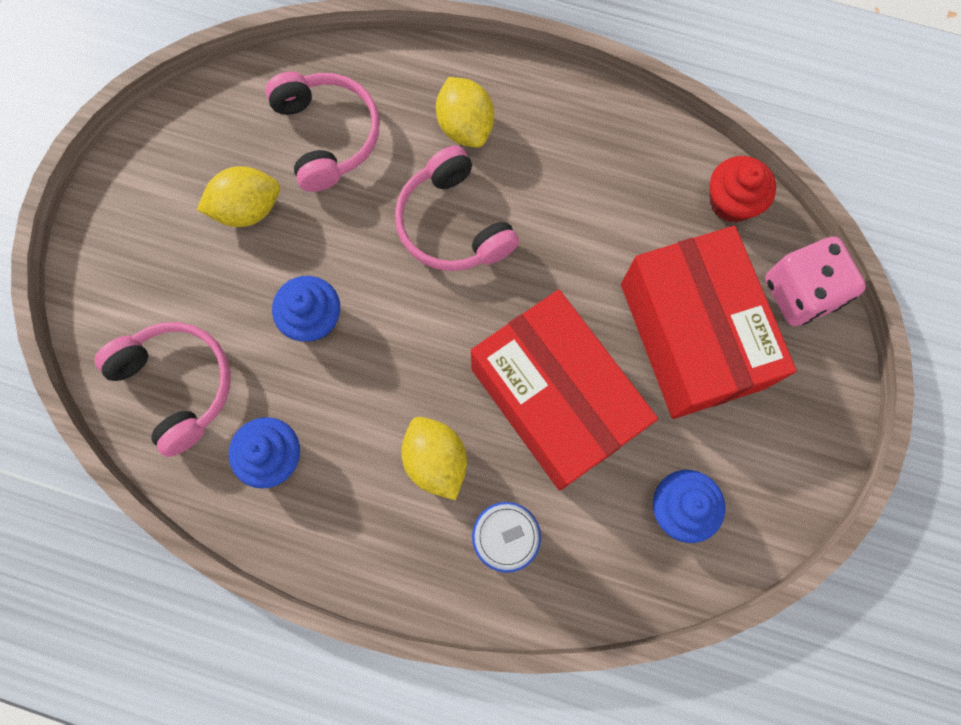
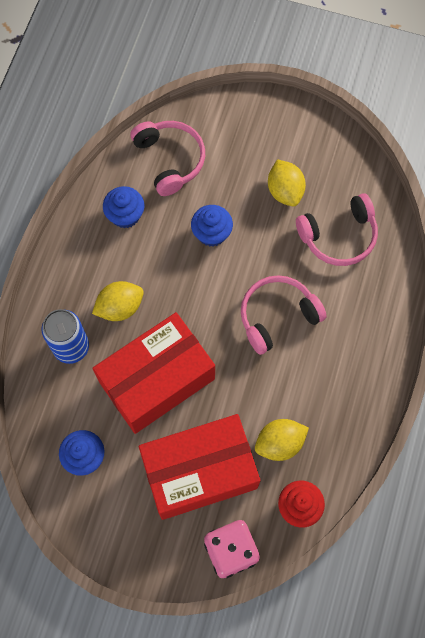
camera: 90 degrees right, 5 degrees down
(178, 385) = (170, 160): pink headphones -> pink headphones turned 75 degrees counterclockwise
(465, 126) = (350, 324): yellow lemon -> yellow lemon (279, 443)

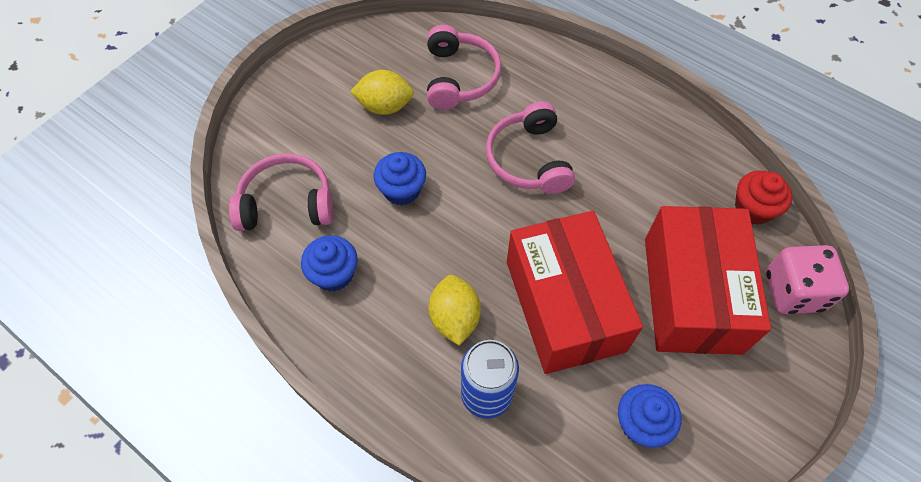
camera: 70 degrees left, 10 degrees down
(279, 443) = (677, 204): yellow lemon -> none

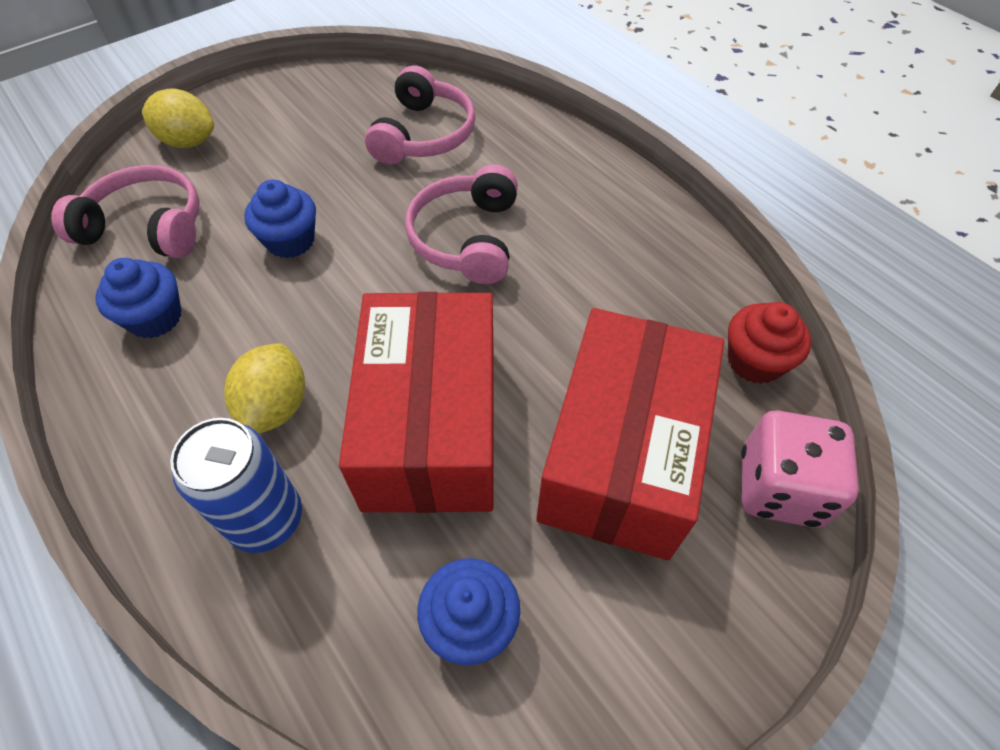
camera: 15 degrees right, 5 degrees down
(385, 106) = (319, 148): yellow lemon -> yellow lemon (188, 142)

